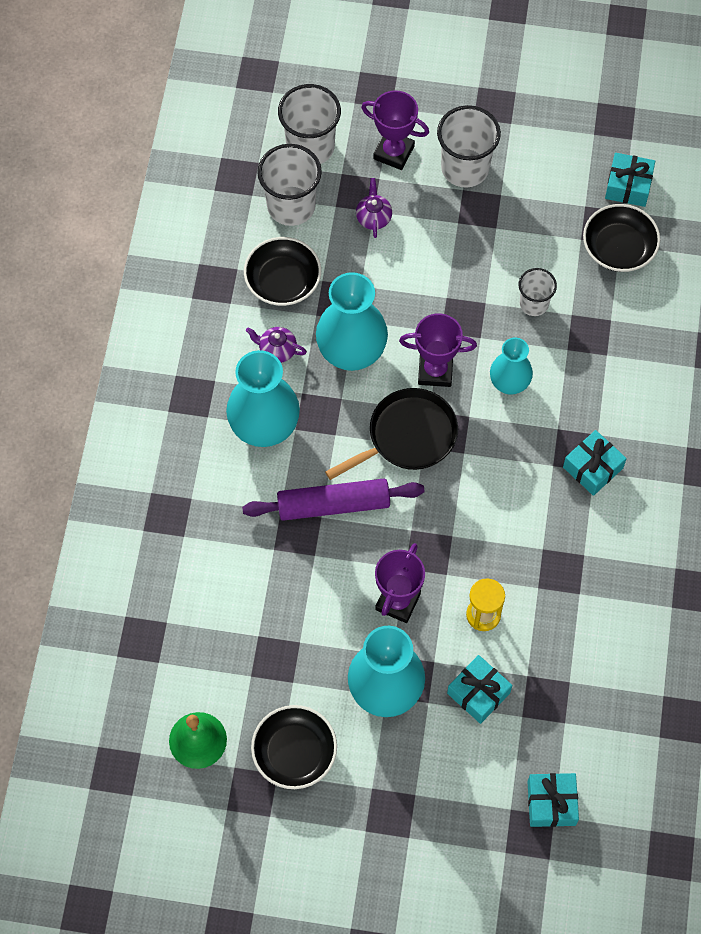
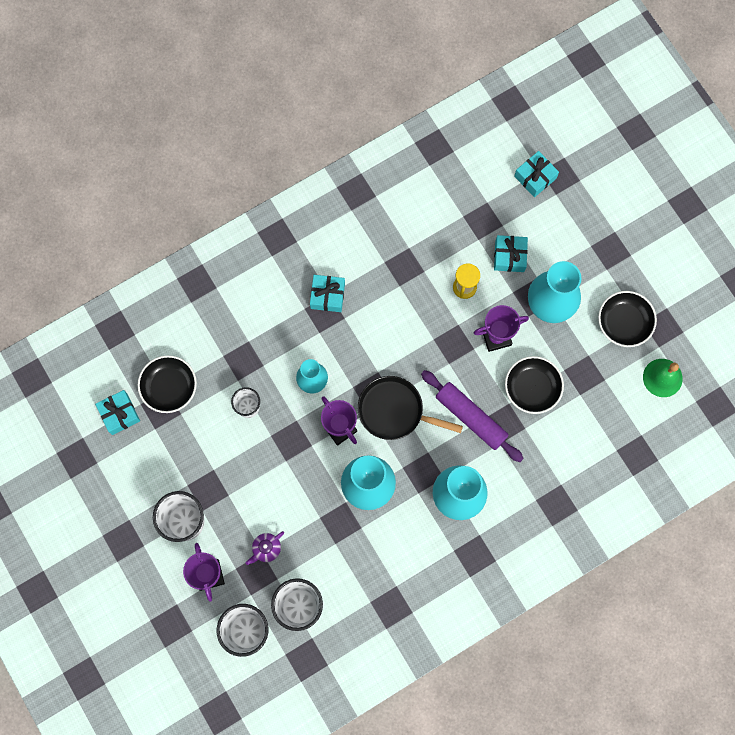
camera: 130 degrees left, 10 degrees up
(277, 350) = (403, 531): purple teapot -> none
(283, 281) = (355, 566): black bowl -> black bowl (532, 388)

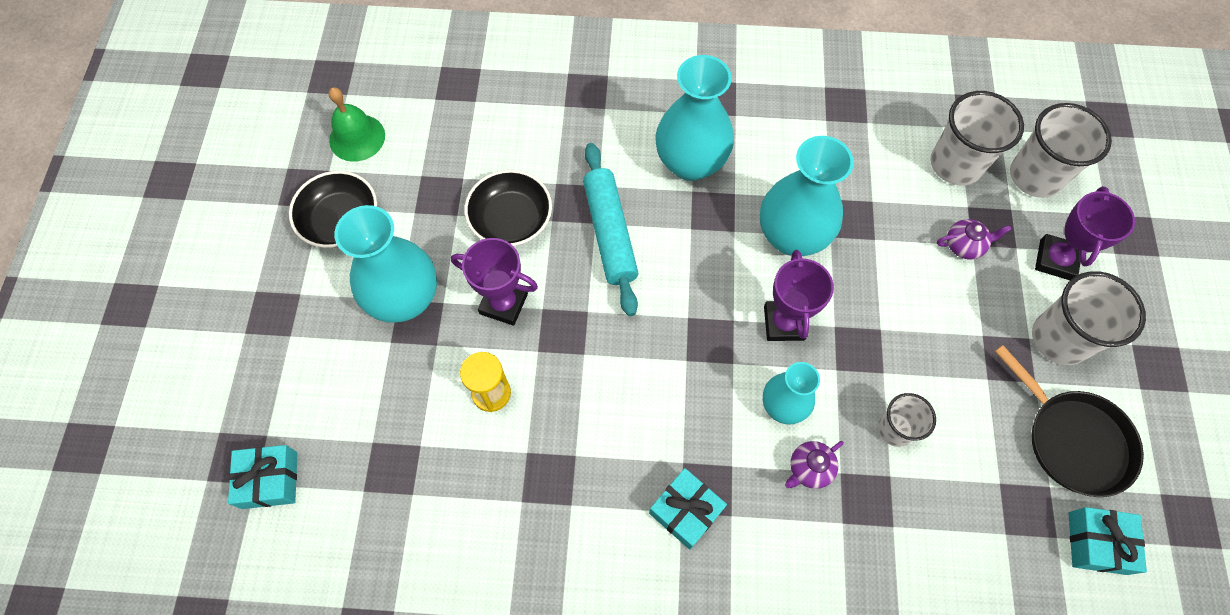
camera: 145 degrees left, 10 degrees down
(169, 387) = (1000, 533): black bowl -> none
(280, 357) = (809, 469): none -> purple teapot
(394, 411) = (699, 300): black pan -> black pan (1073, 440)
(471, 418) = (610, 233): purple rolling pin -> turquoise rolling pin
(509, 256) = (400, 393): turquoise gift -> none

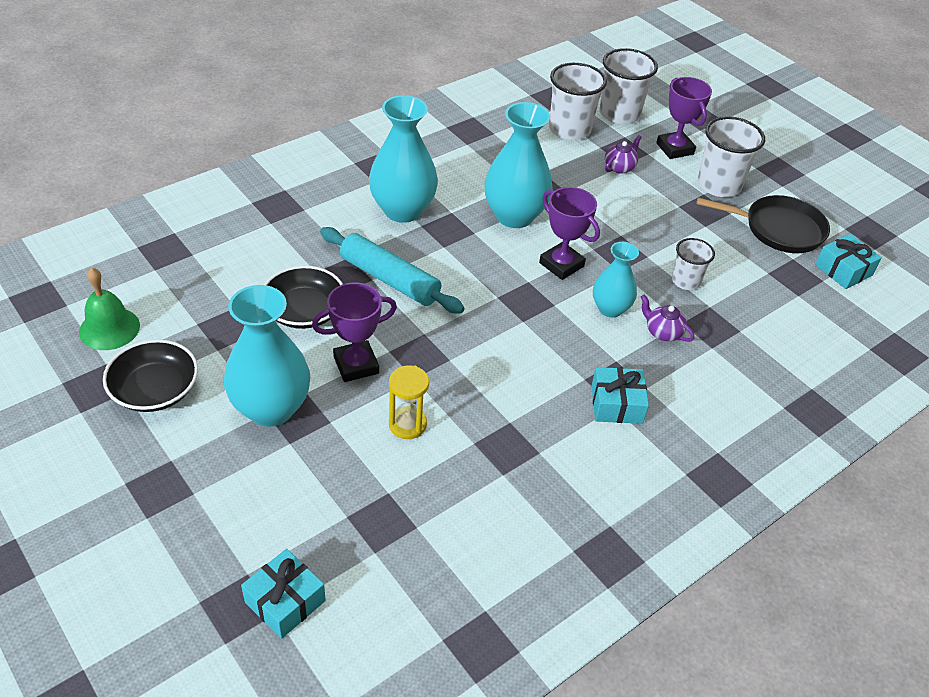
camera: 45 degrees left, 20 degrees down
(809, 469) = (662, 332): purple teapot -> purple teapot turned 120 degrees clockwise

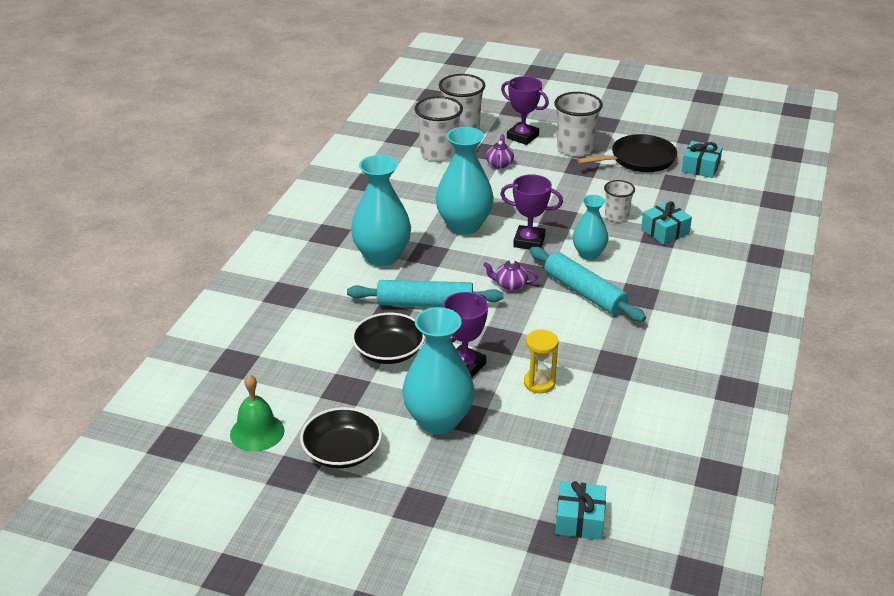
camera: 30 degrees left, 10 degrees down
(559, 350) = (584, 293): none -> turquoise rolling pin
(616, 404) = (652, 307): turquoise gift -> turquoise gift (665, 231)
(662, 332) = (635, 252): purple teapot -> purple teapot (510, 285)

